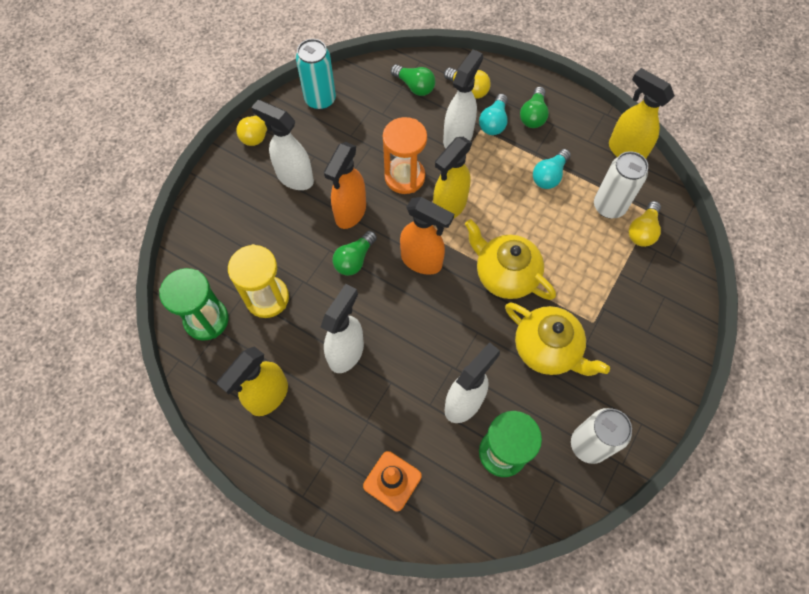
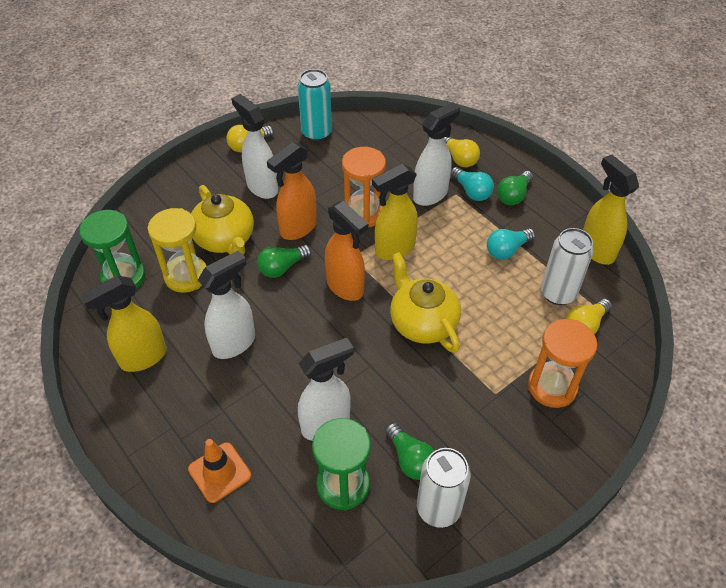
camera: 20 degrees right, 15 degrees down
(414, 86) = (408, 144): green light bulb -> green light bulb (410, 459)
(494, 122) = (471, 191): turquoise light bulb -> turquoise light bulb turned 75 degrees counterclockwise
(547, 349) = (435, 403): yellow teapot -> yellow teapot (225, 239)
(637, 300) = (552, 387): none -> orange hourglass

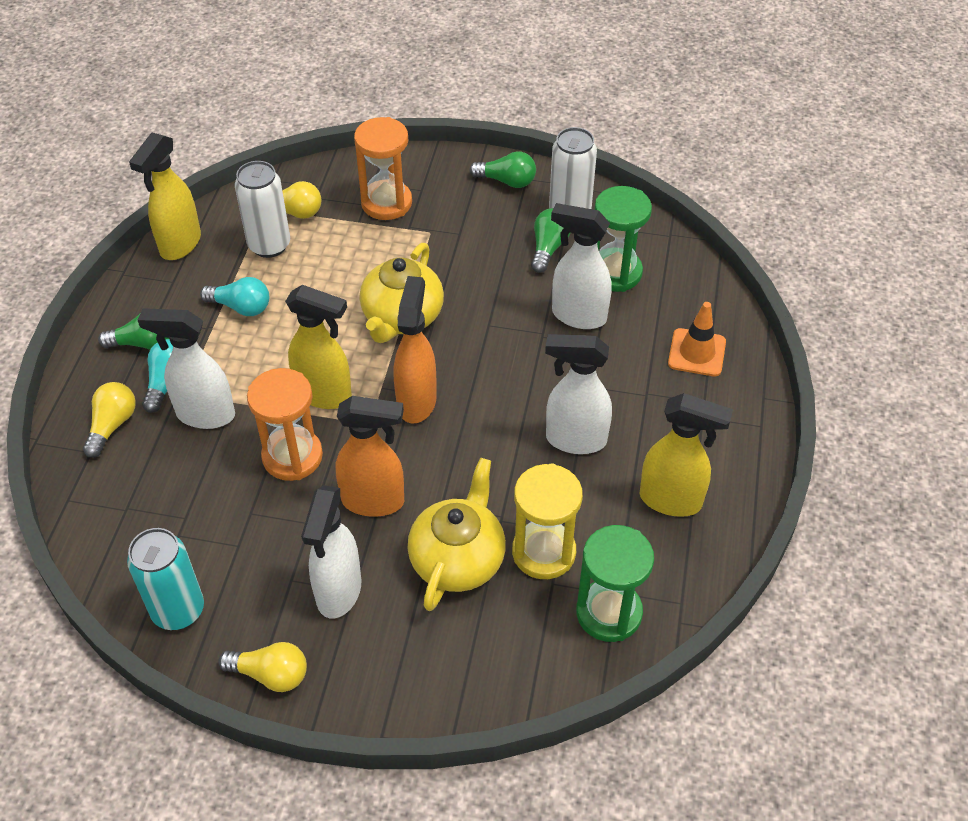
camera: 130 degrees left, 0 degrees up
(282, 267) = (444, 473): green light bulb -> green light bulb (507, 181)

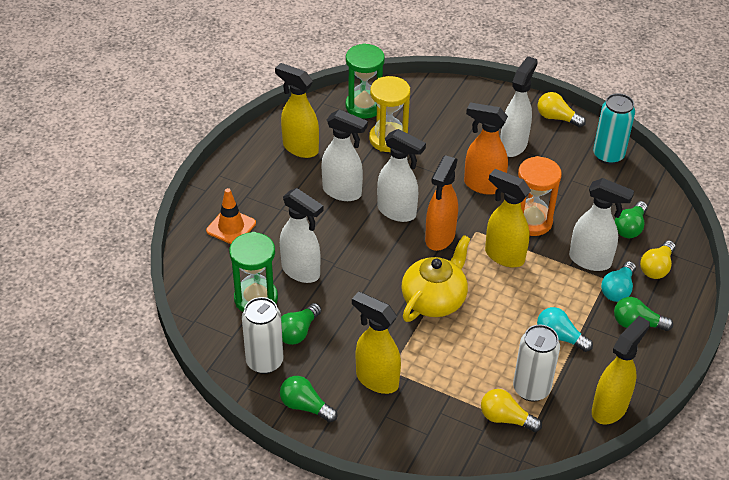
camera: 165 degrees left, 5 degrees down
(147, 480) = (630, 227): none -> green light bulb
(386, 203) = (420, 409): orange hourglass -> none
(442, 219) = (376, 379): none -> yellow spray bottle
(458, 559) = (440, 146): yellow teapot -> none
(486, 426) = (397, 212): none -> white spray bottle

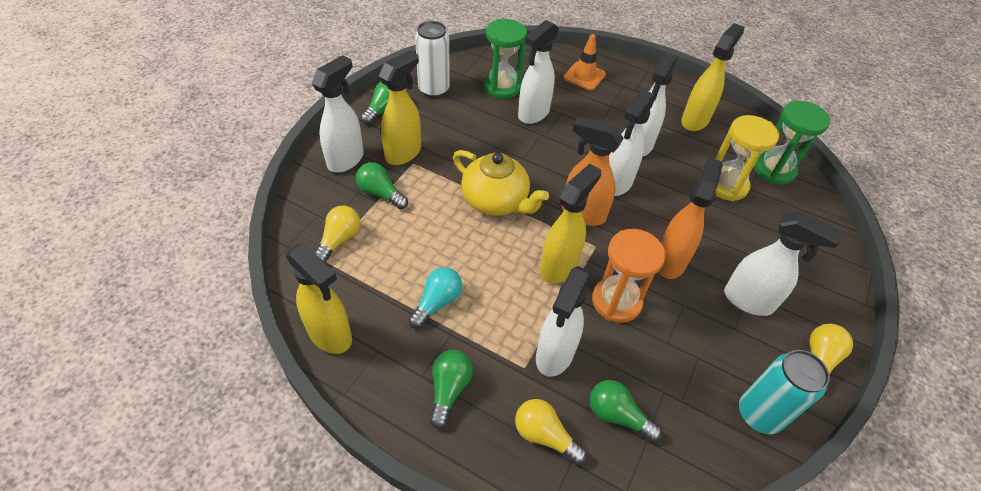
camera: 90 degrees right, 5 degrees up
(298, 332) = (463, 109): green light bulb -> green light bulb (381, 193)
(393, 430) = (346, 159): none -> white spray bottle
(531, 389) = (371, 266): white can -> none
(618, 289) = (506, 378): turquoise light bulb -> none

